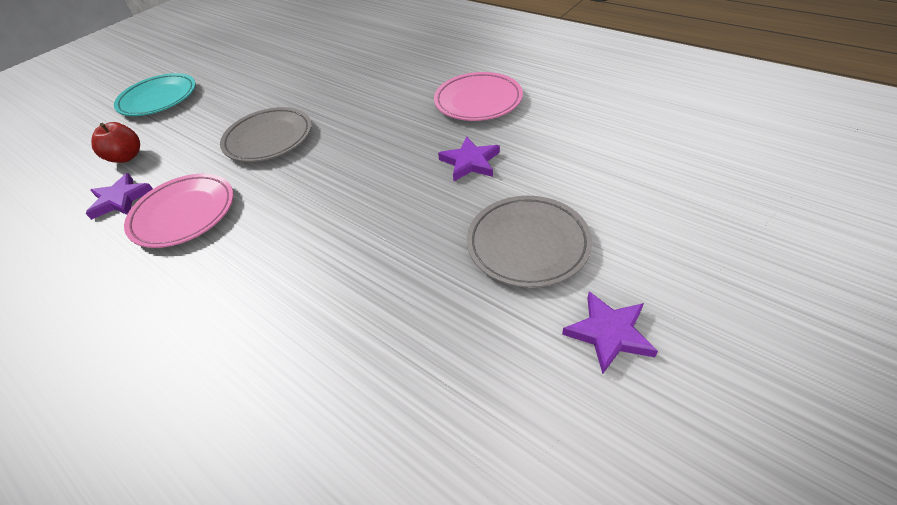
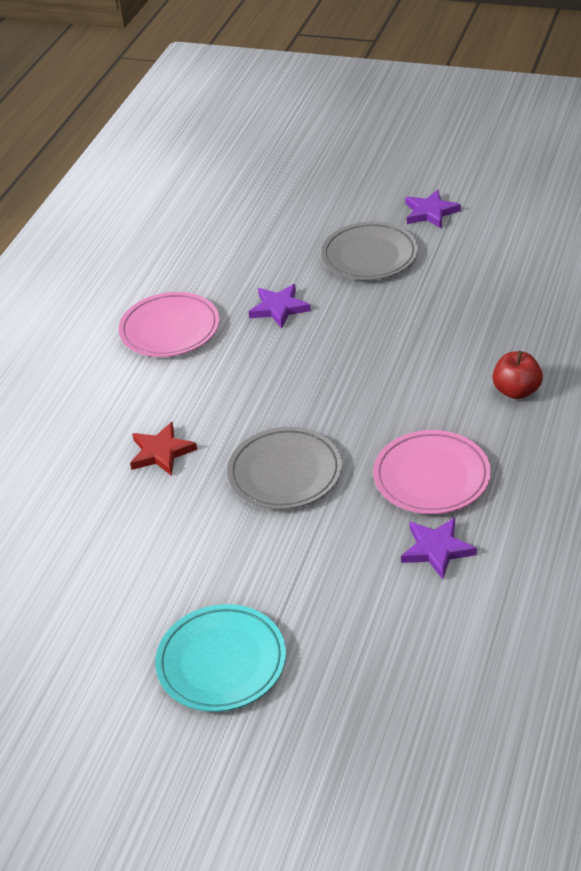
camera: 110 degrees left, 5 degrees down
(126, 157) = (365, 601): red apple -> red apple (516, 391)
(341, 89) = (161, 452): none -> red star

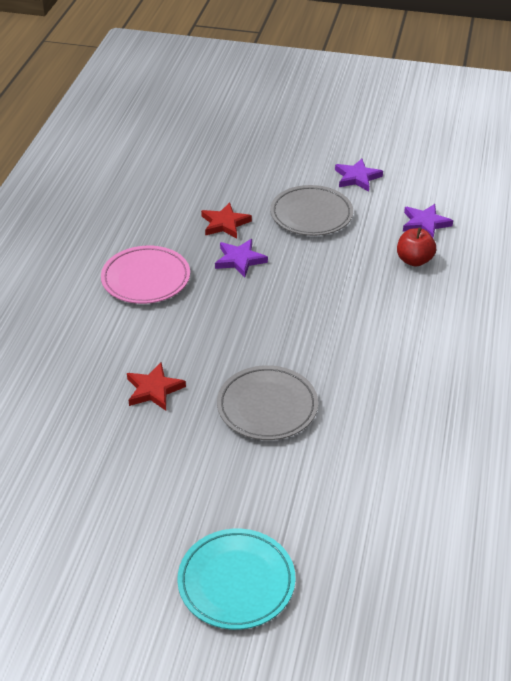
camera: 10 degrees left, 0 degrees up
(268, 267) = (225, 223): none -> red star
(431, 477) = (395, 408): pink plate -> none
(436, 549) = (410, 473): purple star -> purple star (425, 223)
(516, 391) = (455, 332): red apple -> red apple (414, 260)

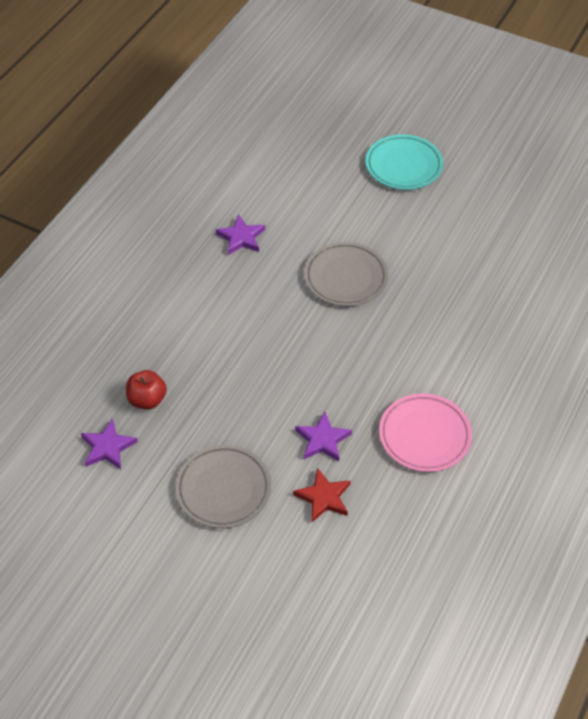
camera: 165 degrees left, 10 degrees up
(154, 389) = (435, 312): red star -> none
(357, 177) = (144, 540): purple star -> purple star (241, 238)

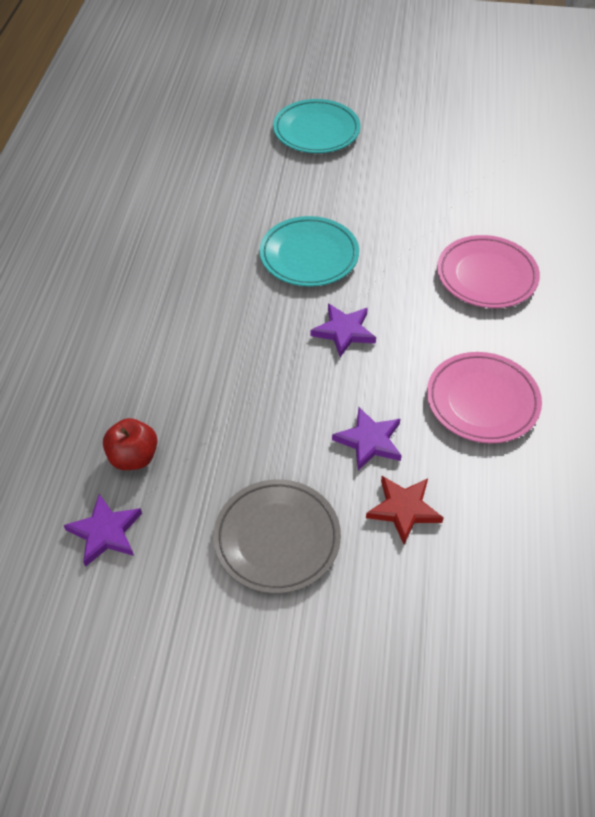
camera: 20 degrees left, 0 degrees up
(241, 238) = (170, 244): purple star -> purple star (344, 331)
(345, 277) = (309, 256): grey plate -> turquoise plate
(482, 335) = (486, 276): none -> pink plate

